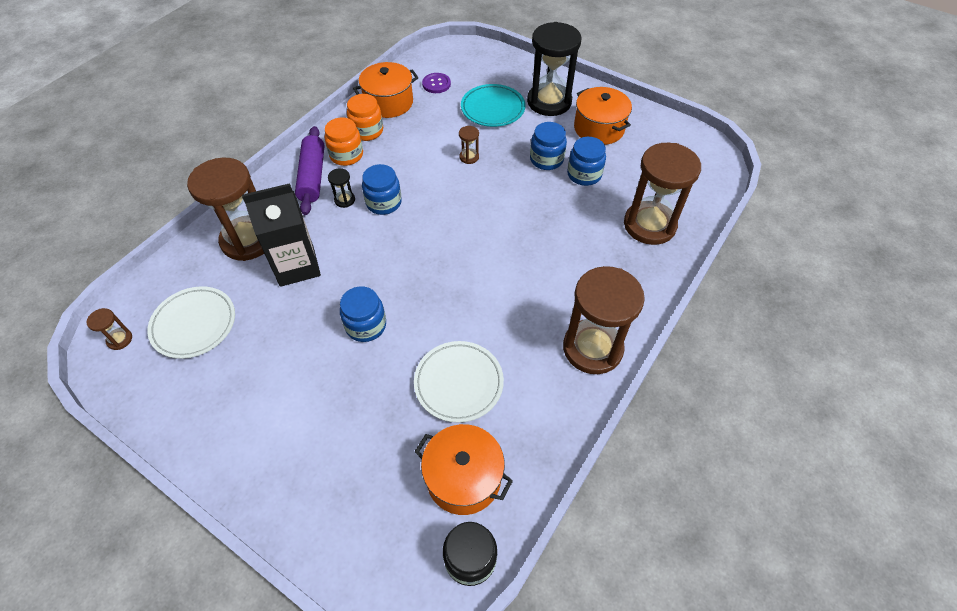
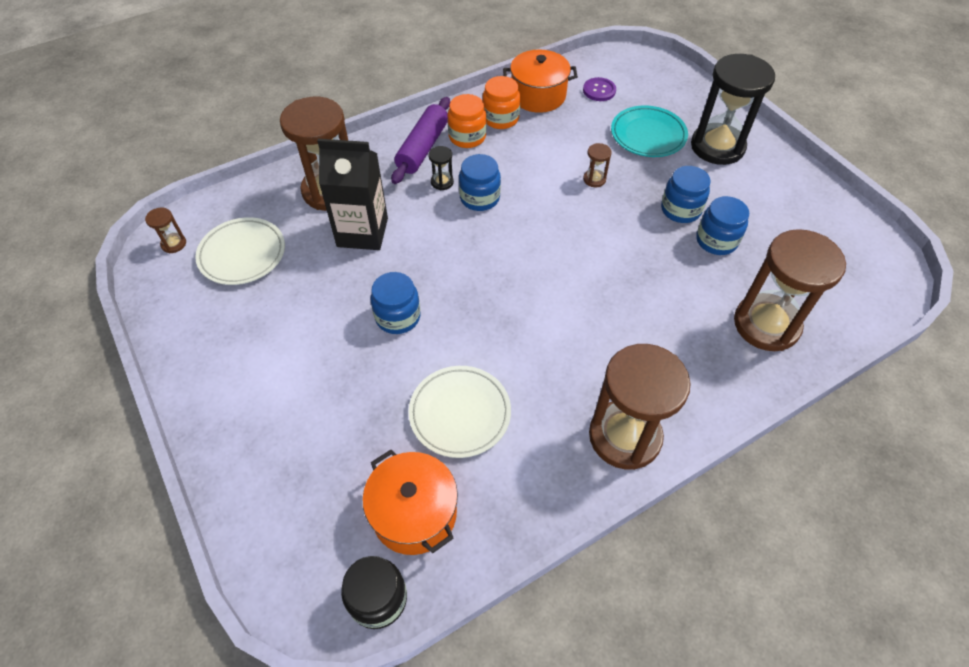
camera: 25 degrees right, 0 degrees up
(599, 128) = (762, 194): orange pot -> none

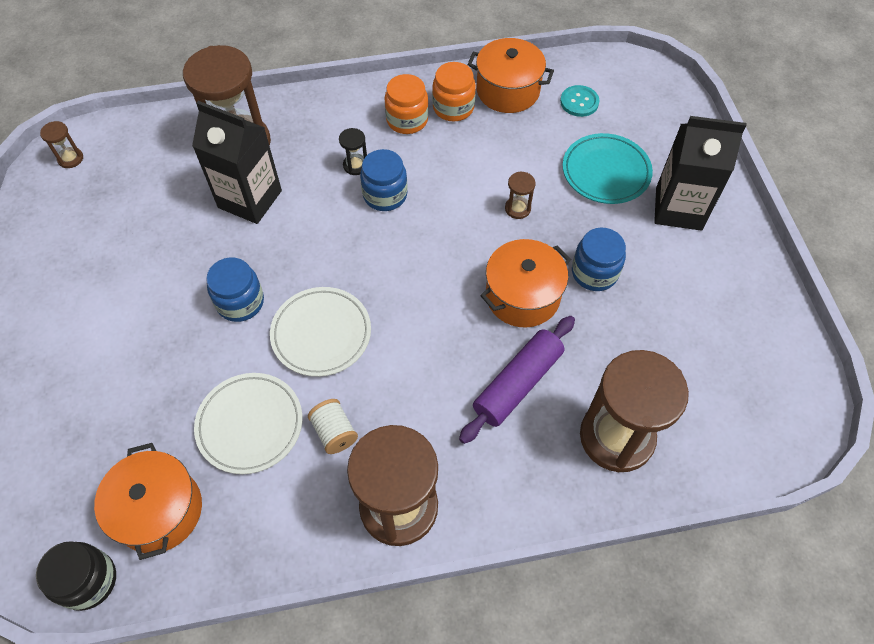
camera: 20 degrees right, 5 degrees up
(242, 254) = (127, 189): white plate -> white plate (321, 334)
(423, 148) = (355, 120): purple rolling pin -> purple rolling pin (517, 384)
(537, 395) = (334, 432): none -> white spool
(599, 90) = (579, 102): purple button -> turquoise button
(634, 243) = (522, 296): none -> orange pot
(716, 241) = (614, 321): blue jar -> none
(717, 147) = (678, 208): black hourglass -> black carton

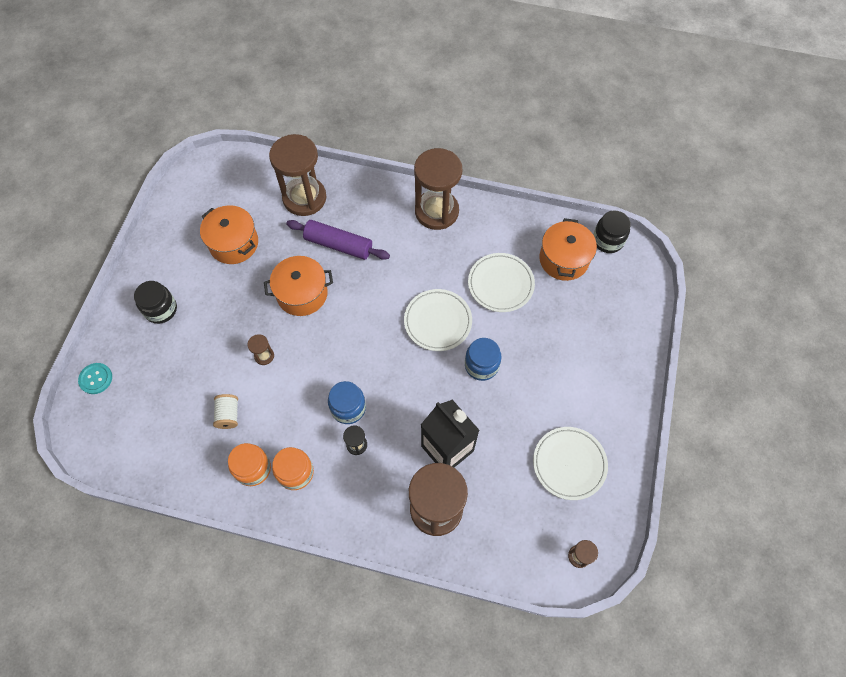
camera: 155 degrees left, 5 degrees up
(97, 236) = (569, 464): none -> white plate
(334, 432) = (454, 261): white spool -> white spool (228, 415)
(508, 90) = (200, 466): orange pot -> orange pot (234, 243)
(517, 384) = (338, 245): purple rolling pin -> purple rolling pin turned 45 degrees clockwise
(579, 102) = (155, 429): turquoise button -> turquoise button (96, 379)
(594, 272) = (248, 290): blue jar -> none
(606, 172) = (185, 358): turquoise plate -> none
(678, 208) = (161, 309): black carton -> black jar

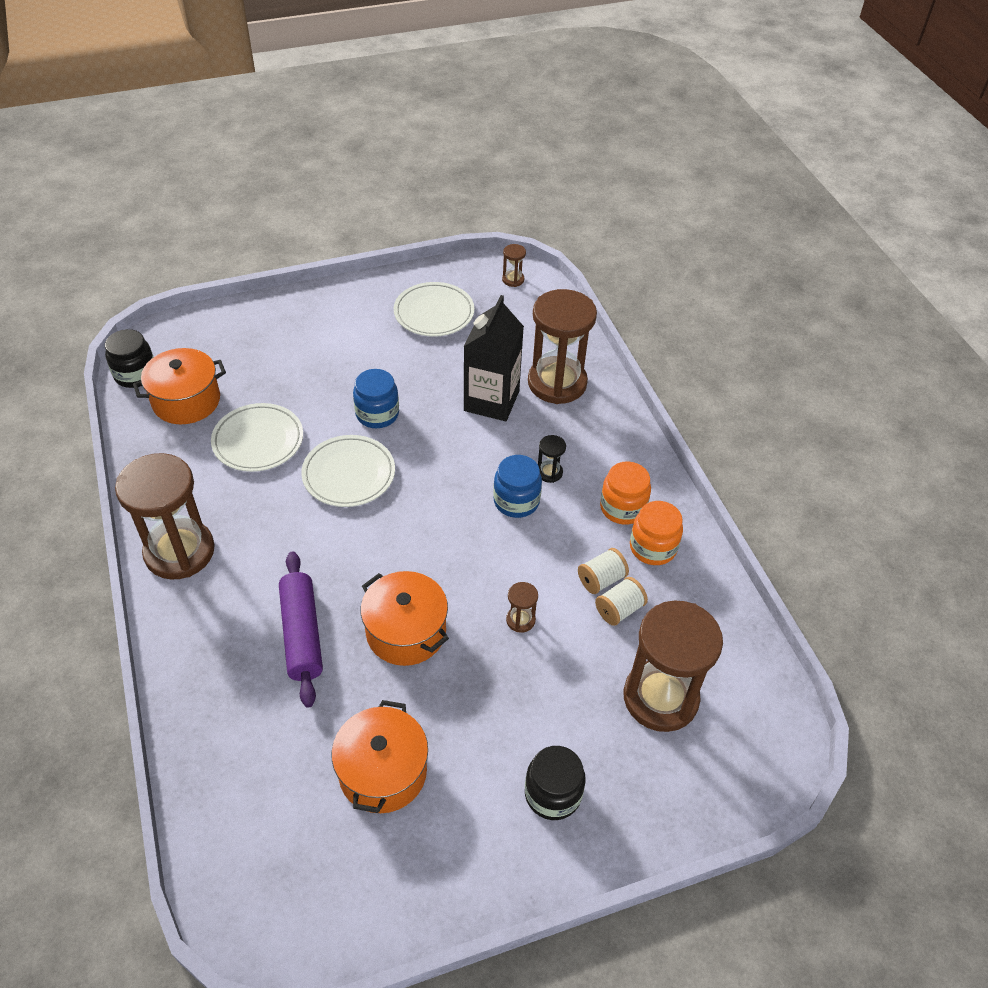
camera: 125 degrees left, 15 degrees down
(96, 379) = (707, 800): turquoise button -> none
(255, 419) = (601, 580): none -> white spool
(304, 198) = (243, 726): brown hourglass -> brown hourglass (660, 698)

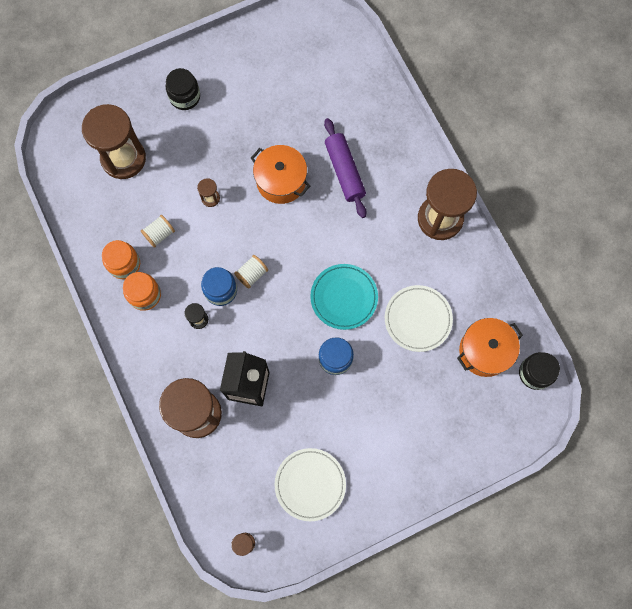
camera: 175 degrees right, 25 degrees up
(349, 474) = (344, 297): white plate -> turquoise plate
(382, 772) = (279, 97): orange pot -> none
(619, 609) = (148, 214): white spool -> white spool (252, 274)

